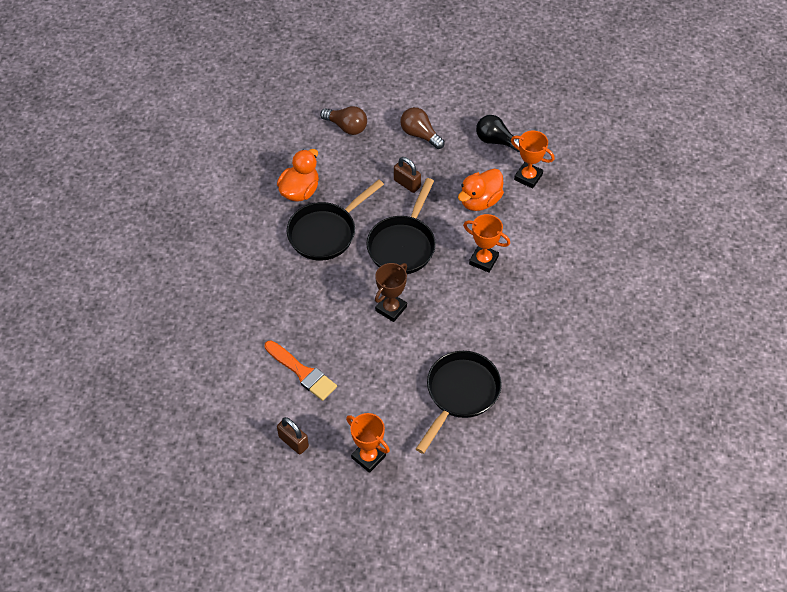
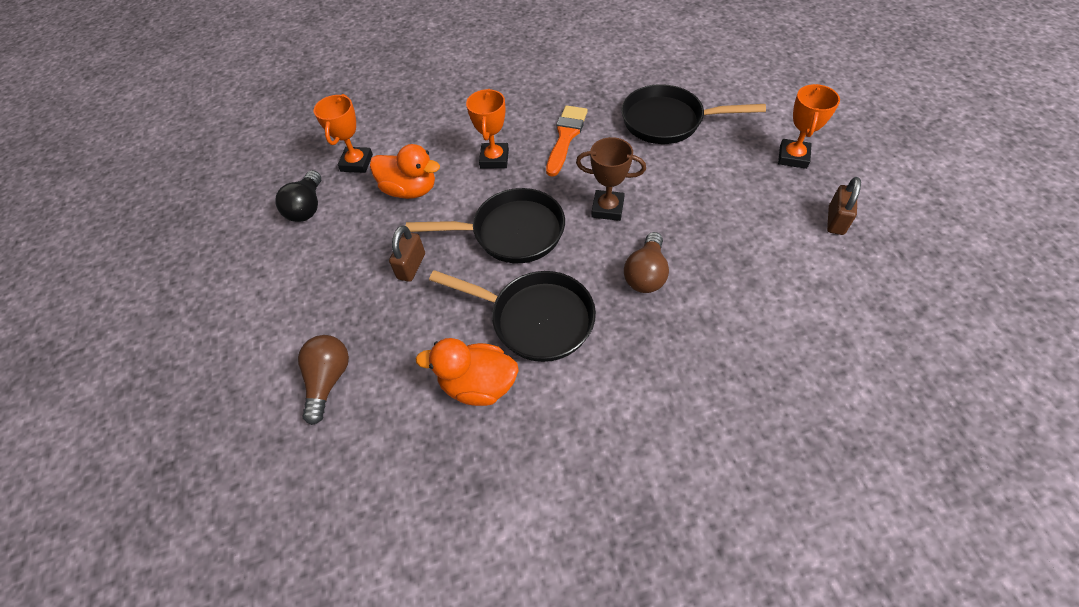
camera: 110 degrees left, 0 degrees up
(302, 372) = (750, 251): orange brush -> orange brush (566, 137)
(420, 135) = (318, 285): brown light bulb -> brown light bulb (646, 274)

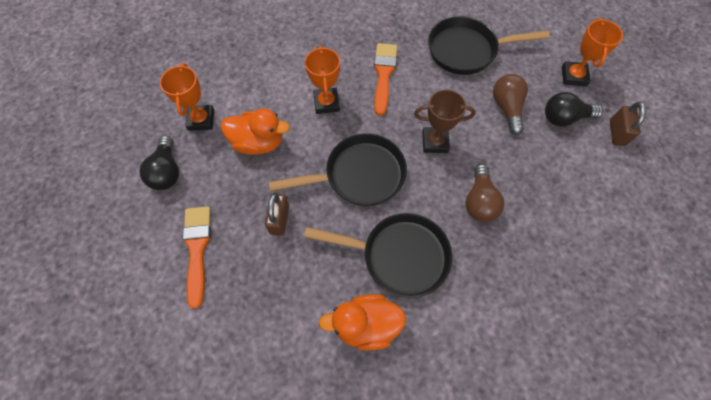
camera: 15 degrees left, 10 degrees up
(316, 284) = (197, 249): none -> orange brush
(328, 380) = (235, 341): brown light bulb -> brown light bulb (506, 108)
(771, 198) = (564, 118): none -> black light bulb

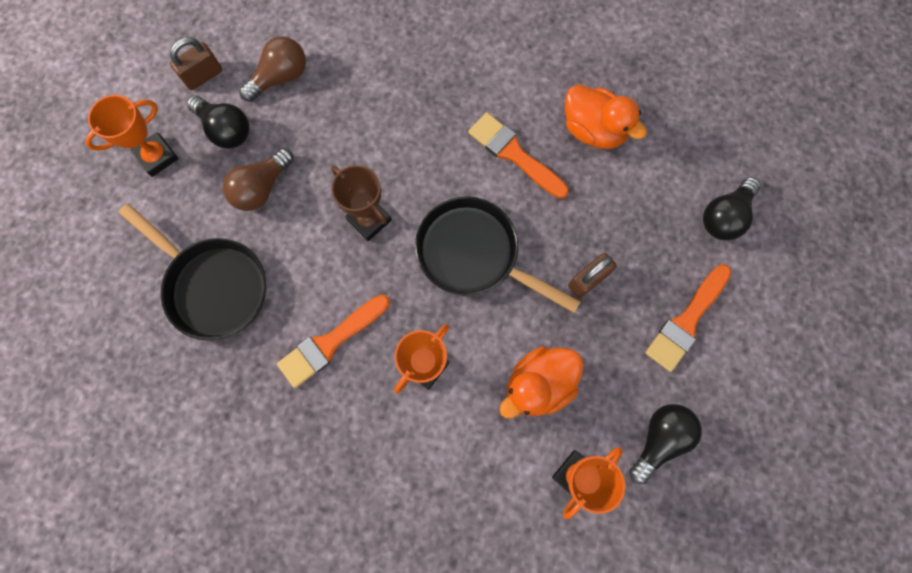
camera: 135 degrees left, 10 degrees up
(221, 346) = (724, 216): none -> black light bulb
(258, 142) = (538, 384): orange duck -> orange duck turned 90 degrees counterclockwise
(399, 256) = (514, 154): black pan -> orange brush
(479, 201) = (396, 133): brown light bulb -> brown light bulb (280, 77)

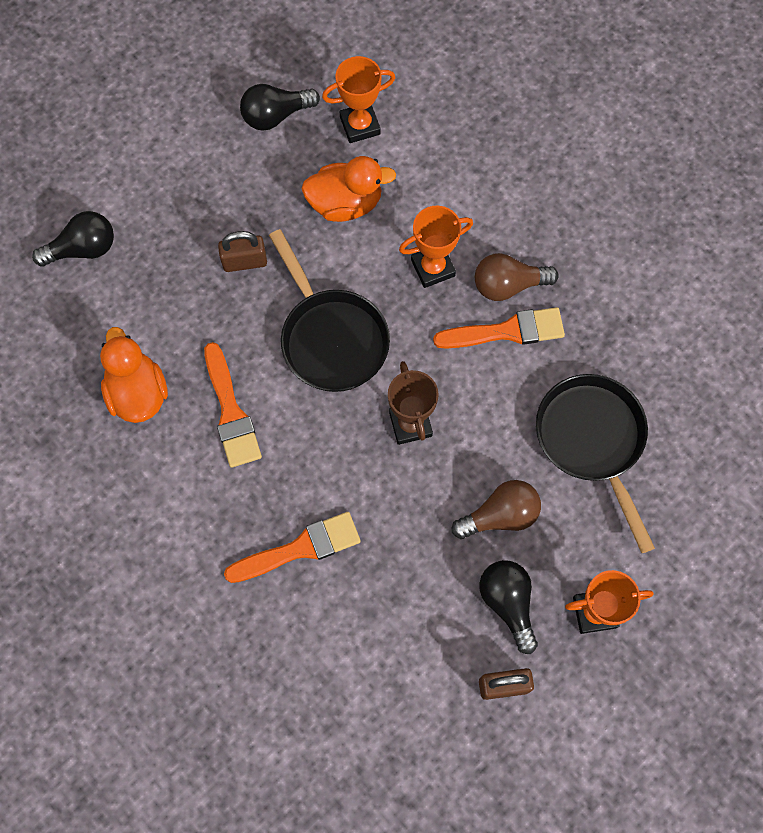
camera: 150 degrees left, 5 degrees down
(280, 77) = (420, 634): brown light bulb -> brown light bulb (508, 285)
(686, 321) = (186, 185): orange brush -> orange brush (300, 548)

